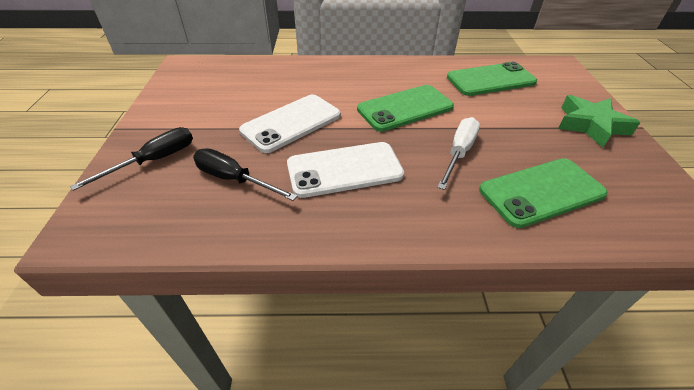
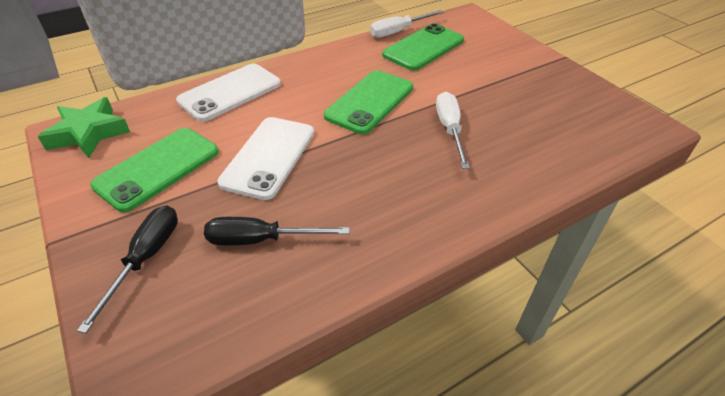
camera: 30 degrees left, 0 degrees up
(344, 170) = (364, 185): white phone -> white phone (230, 92)
(477, 61) = (398, 31): none -> white screwdriver
(541, 192) = (535, 140): green phone -> green phone (158, 168)
(590, 125) = (530, 67): green star -> green star (88, 133)

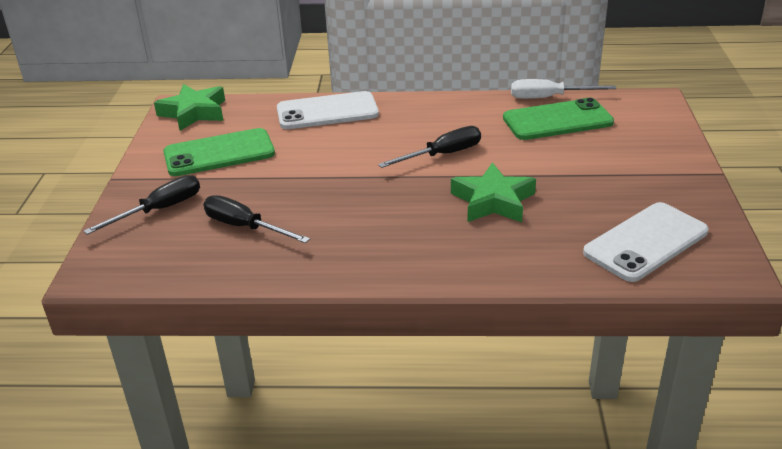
camera: 35 degrees right, 10 degrees down
(269, 157) = (308, 172): white phone -> white phone (646, 242)
(370, 102) = (442, 155): green phone -> black screwdriver
(450, 129) = (493, 201): white screwdriver -> green star

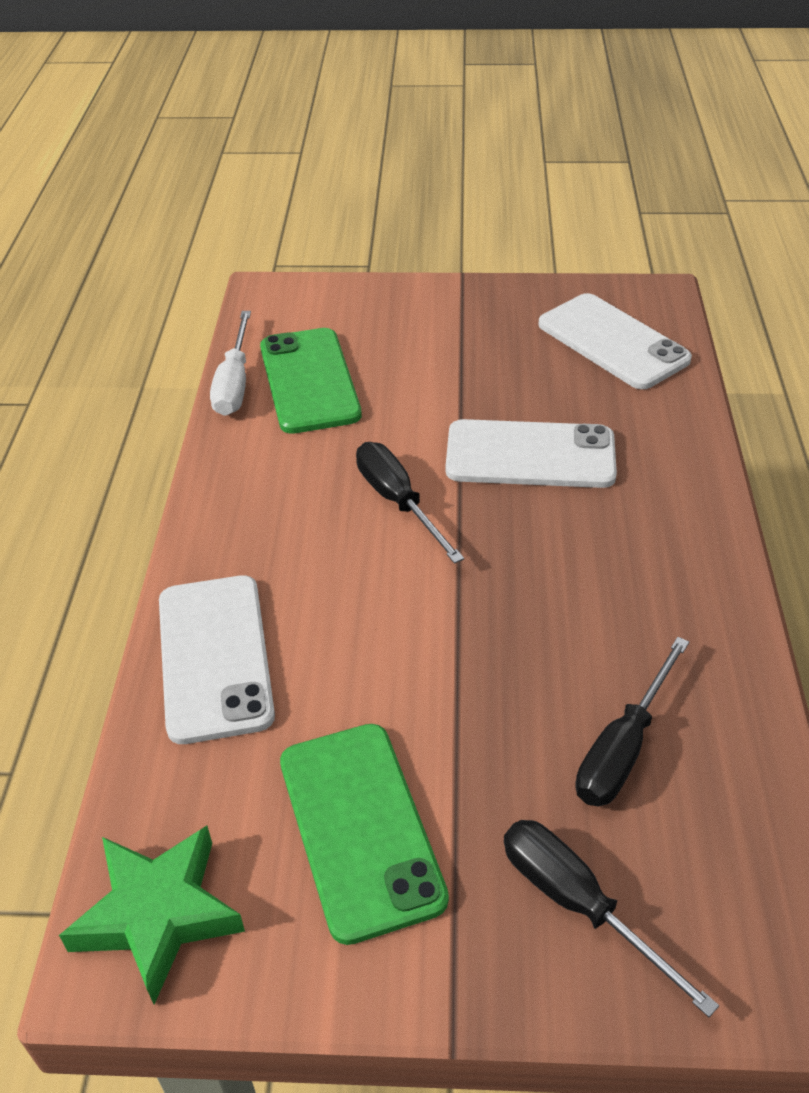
camera: 90 degrees left, 10 degrees up
(493, 201) = (530, 455): green star -> white phone

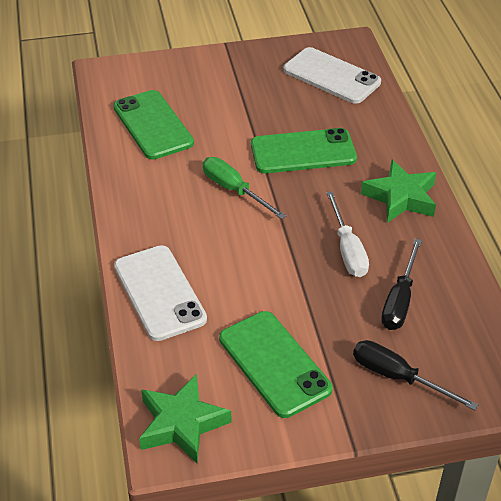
camera: 15 degrees left, 0 degrees up
(234, 383) = (105, 133): white screwdriver -> white screwdriver (347, 249)
(398, 501) = (234, 190): black screwdriver -> green screwdriver
(530, 455) = (303, 152): white phone -> green phone
(674, 557) = (401, 197): none -> green star

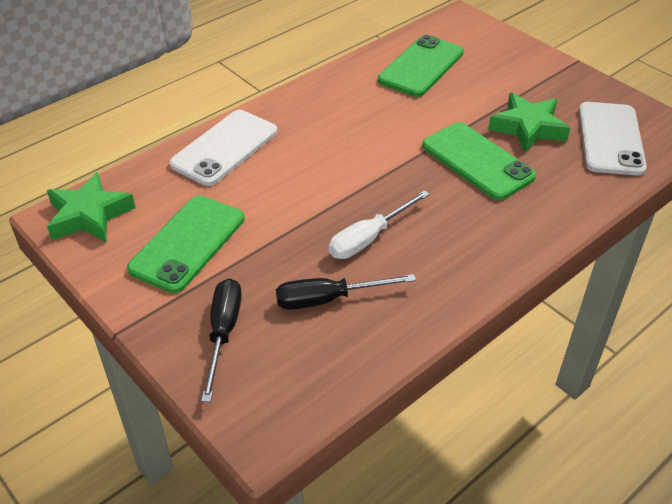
camera: 60 degrees right, 0 degrees up
(234, 190) = (383, 140): green screwdriver -> none
(401, 197) = (478, 250): green star -> green star (528, 128)

